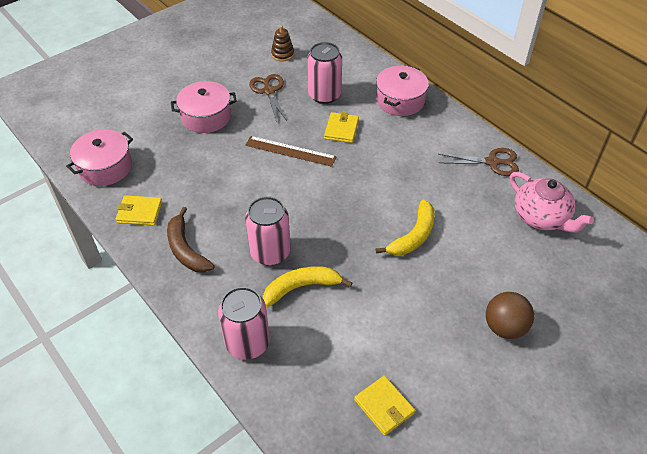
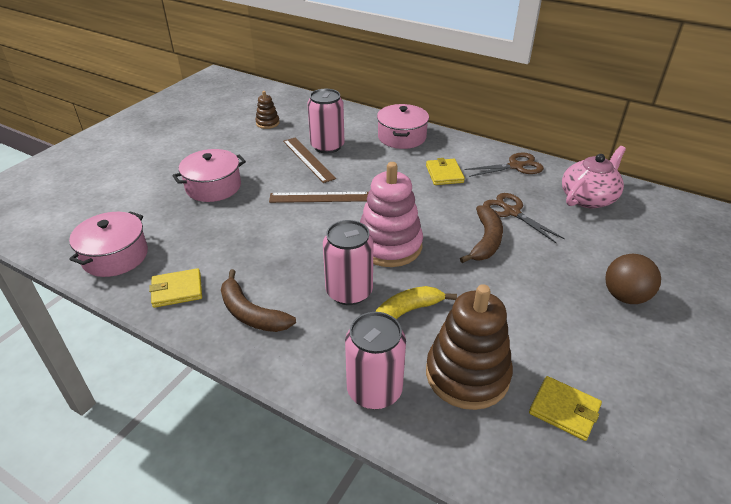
camera: 20 degrees left, 10 degrees down
(269, 91) = (269, 153): brown scissors -> brown scissors (511, 212)
(300, 106) = (308, 159): none -> brown ruler
(325, 217) = (389, 245): none -> pink stacking toy
(325, 353) = (467, 374): none -> brown stacking toy
(341, 129) = (360, 169): yellow wallet -> yellow wallet (444, 174)
(413, 236) = (485, 240): yellow banana -> brown banana
(541, 217) = (588, 198): pink teapot -> pink teapot turned 75 degrees counterclockwise

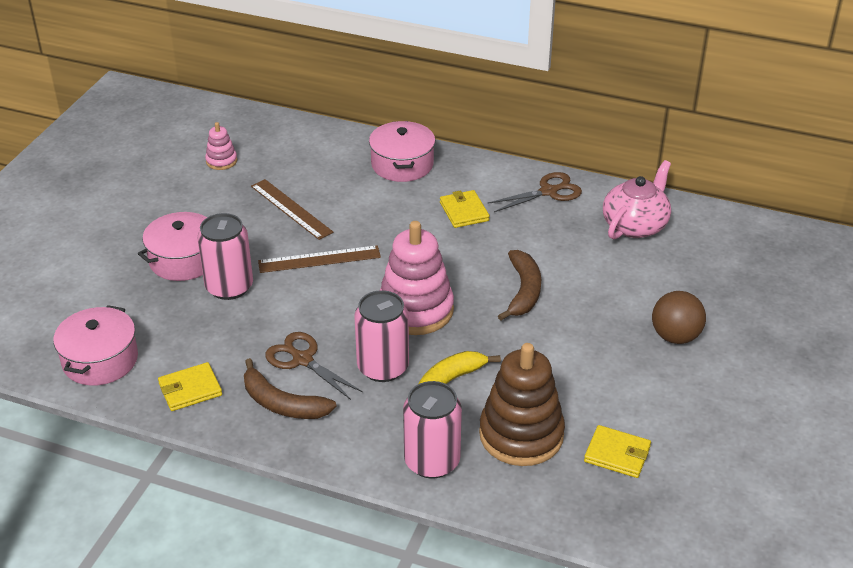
camera: 10 degrees left, 0 degrees up
(267, 123) = (221, 161): brown stacking toy -> pink stacking toy
(327, 146) = (310, 188): pink can -> pink can (229, 287)
(511, 212) = (549, 253): brown scissors -> brown scissors (302, 359)

